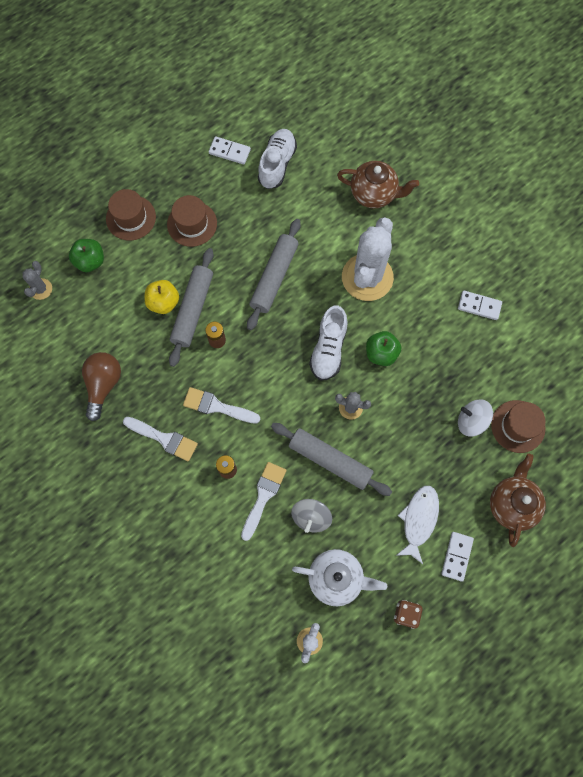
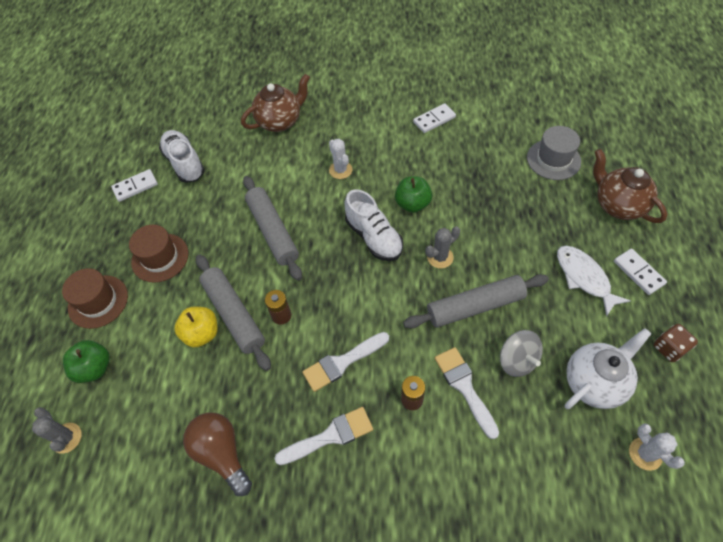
camera: 45 degrees left, 15 degrees down
(367, 277) = (340, 170): white cactus -> white cactus, size x0.44
(471, 421) = (524, 185): white spinning top -> none
(518, 426) = (553, 159): brown hat -> grey hat

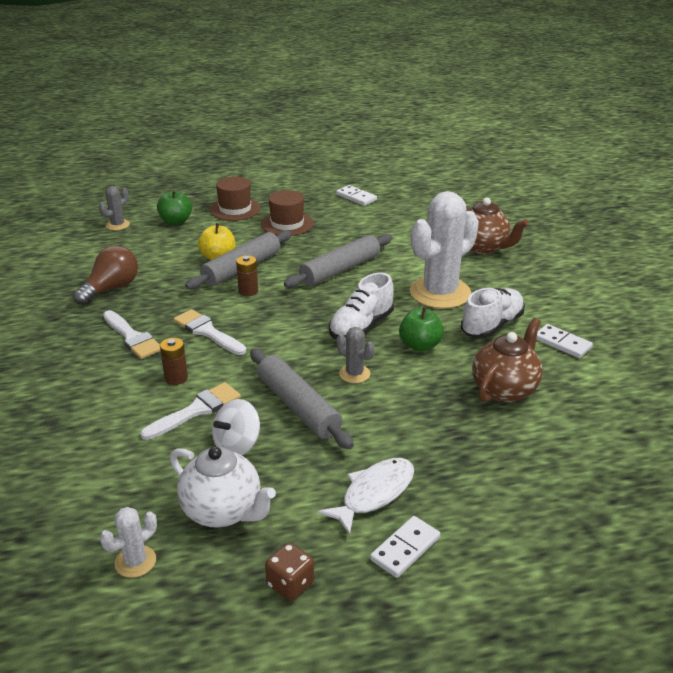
camera: 70 degrees right, 25 degrees down
(185, 163) = (396, 212): white shoe -> white shoe (492, 325)
(340, 170) = (440, 293): white cactus -> white cactus, size x2.26
(517, 360) = (237, 445): grey spinning top -> white spinning top
(553, 159) = (565, 451): grey hat -> none
(617, 205) = (518, 522): brown teapot -> brown teapot (504, 389)

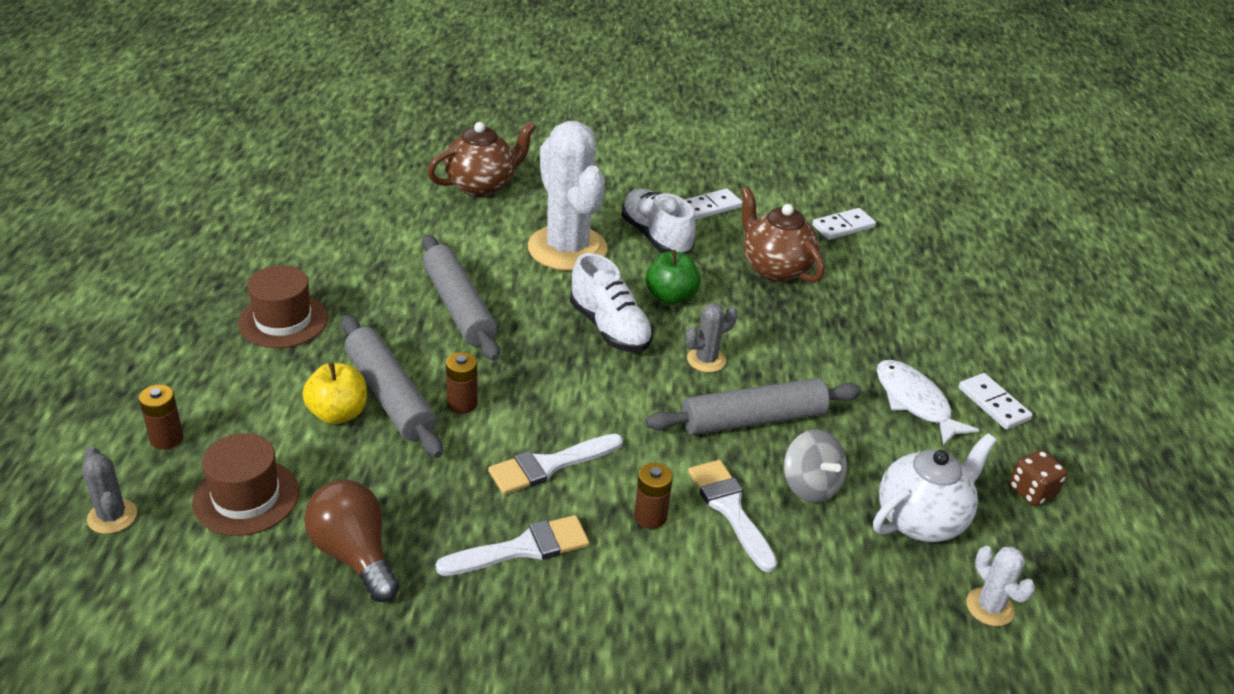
camera: 75 degrees left, 5 degrees up
(176, 221) = (166, 438): green apple -> brown battery
(235, 209) = (181, 362): brown hat -> brown hat (246, 497)
(237, 445) = (810, 486): white spinning top -> grey spinning top
(356, 197) = (254, 236): white domino -> white domino (843, 226)

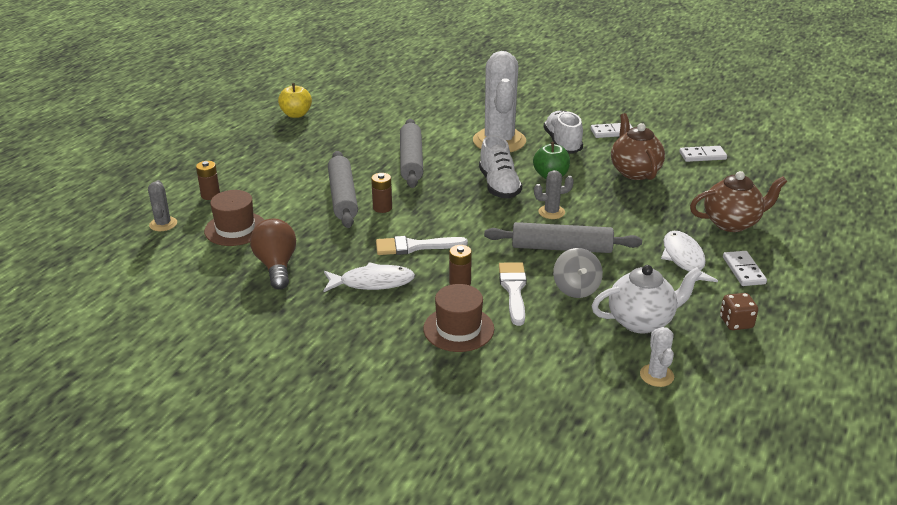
camera: 25 degrees right, 5 degrees down
(283, 320) = (305, 151): brown hat -> brown hat (458, 329)
(338, 413) = (308, 200): yellow apple -> yellow apple (296, 114)
(482, 185) = (466, 101): brown teapot -> brown teapot (732, 223)
(523, 548) = (372, 282): white brush -> white fish

